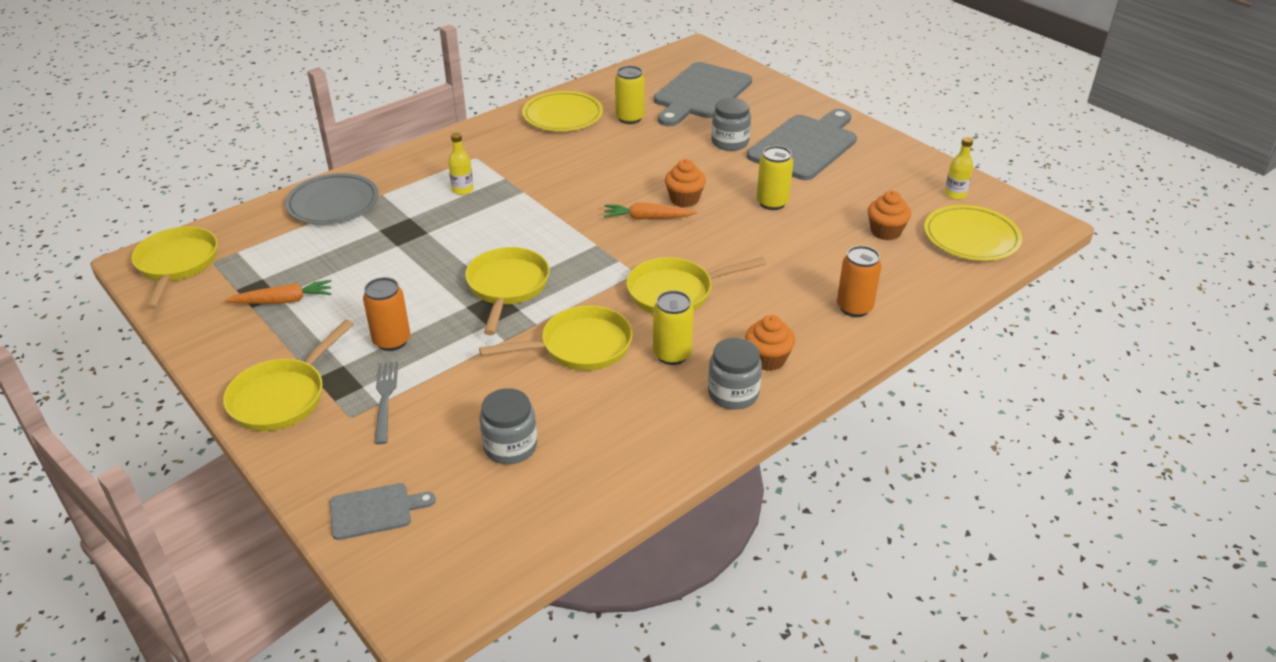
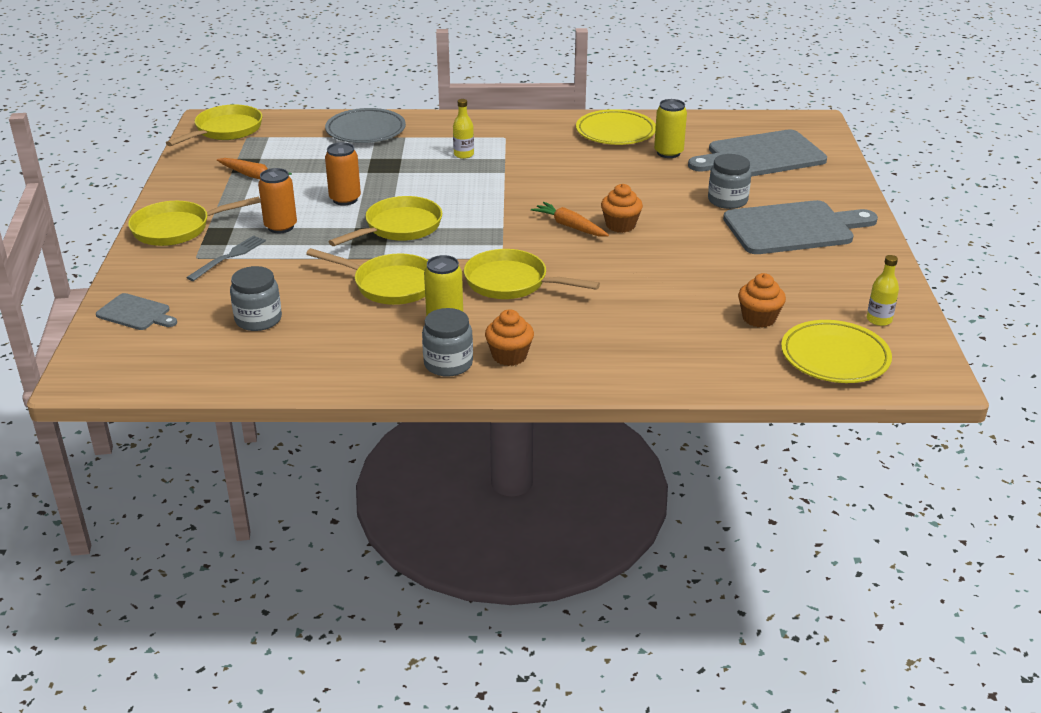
camera: 40 degrees right, 5 degrees down
(772, 203) = (691, 257): yellow can -> none
(854, 308) = (636, 356): orange can -> orange can (345, 199)

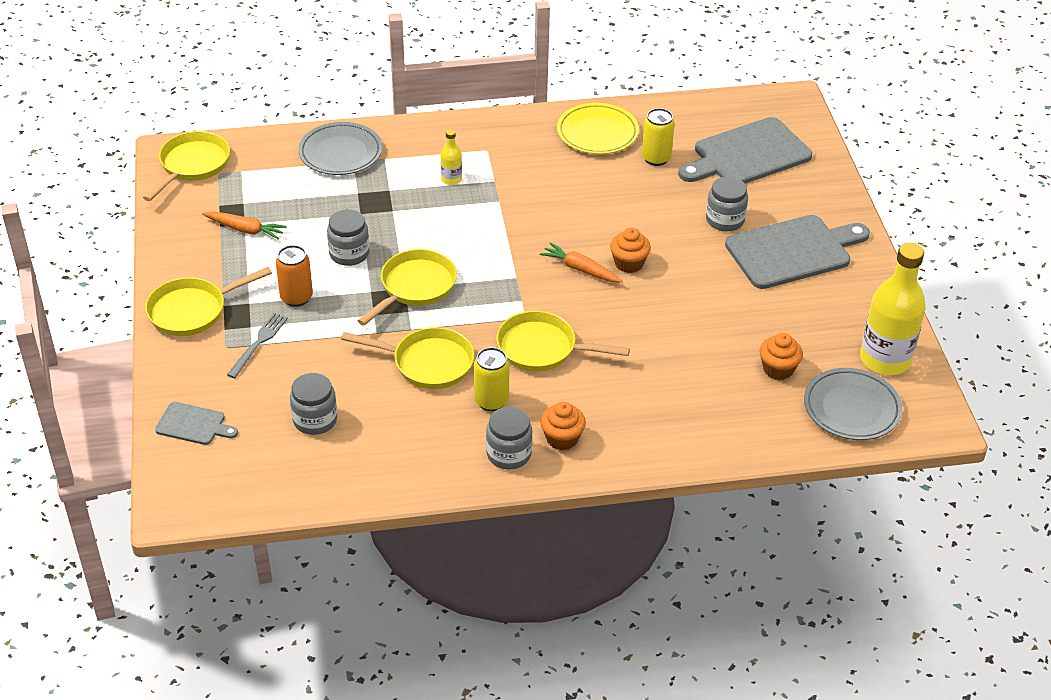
camera: 10 degrees left, 10 degrees up
(345, 199) = (349, 253): orange can -> grey jar
(834, 357) = (851, 408): yellow plate -> grey plate
(879, 320) = (885, 359): yellow bottle -> yellow bottle, size x2.21

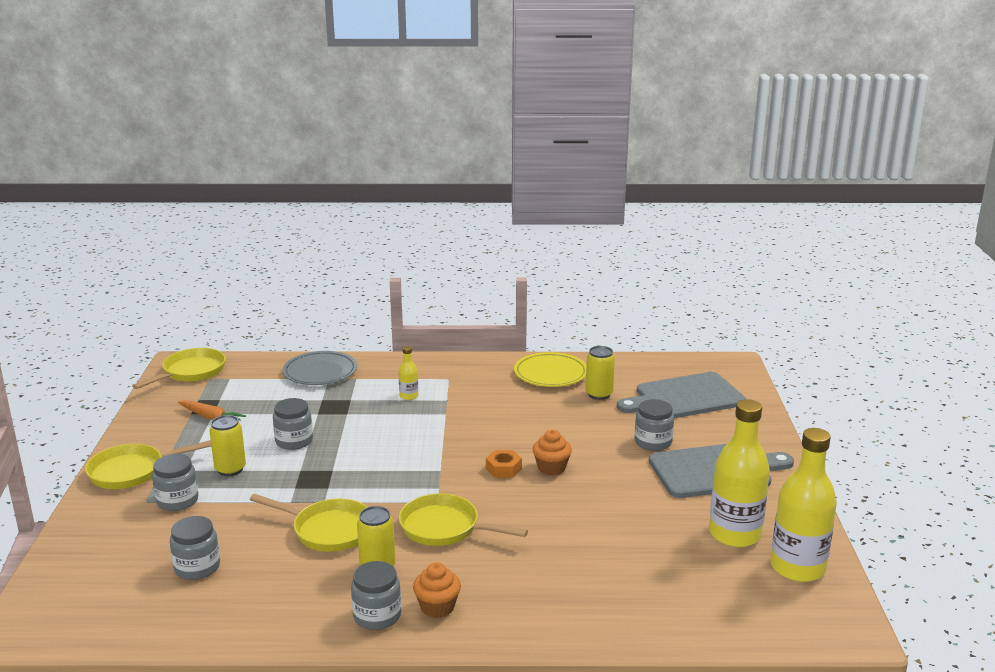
camera: 10 degrees right, 20 degrees down
(193, 424) = (80, 560): grey cutting board -> none
(258, 343) = (177, 501): grey fork -> grey jar
(296, 297) = (230, 469): orange can -> yellow can
(414, 287) = (342, 470): yellow pan -> none
(580, 269) = (503, 469): orange carrot -> orange nut
(778, 369) = (681, 566): orange cupcake -> none
(822, 327) = (734, 534): none -> yellow bottle
(851, 408) = (755, 608): grey plate -> none

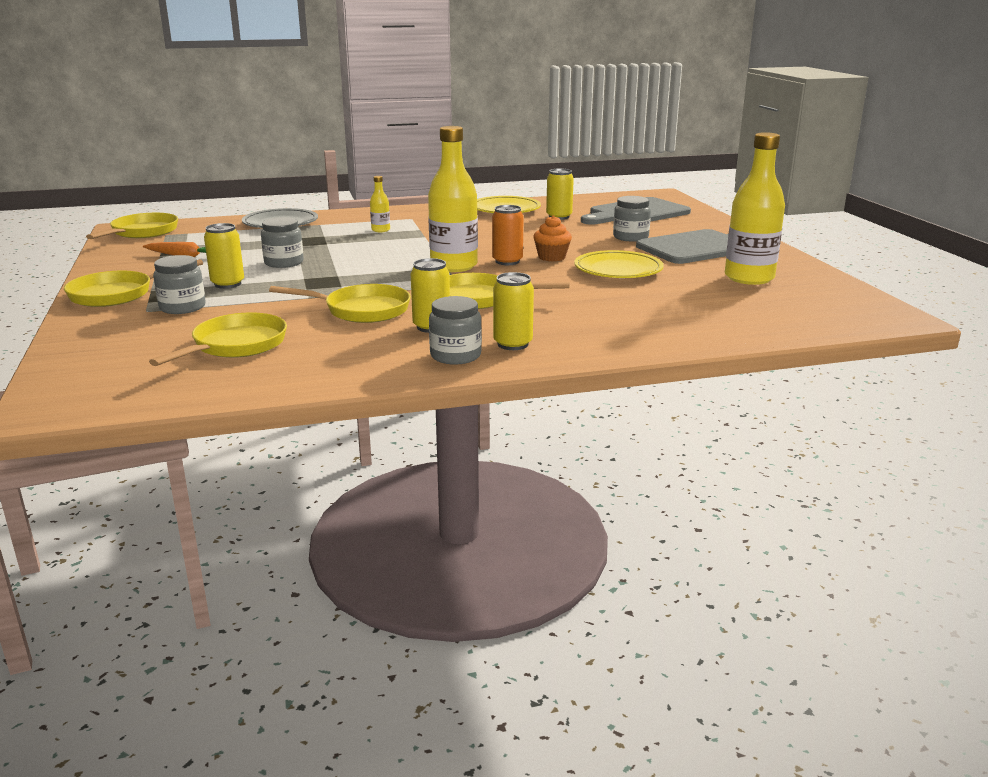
camera: 15 degrees left, 0 degrees up
(197, 567) = (235, 346): grey jar -> yellow pan
(437, 607) = (513, 344): orange cupcake -> yellow can
(503, 469) = (507, 261): orange nut -> orange can
(606, 500) = (618, 270): none -> yellow plate
(797, 568) = (820, 290): yellow bottle -> yellow bottle (454, 266)

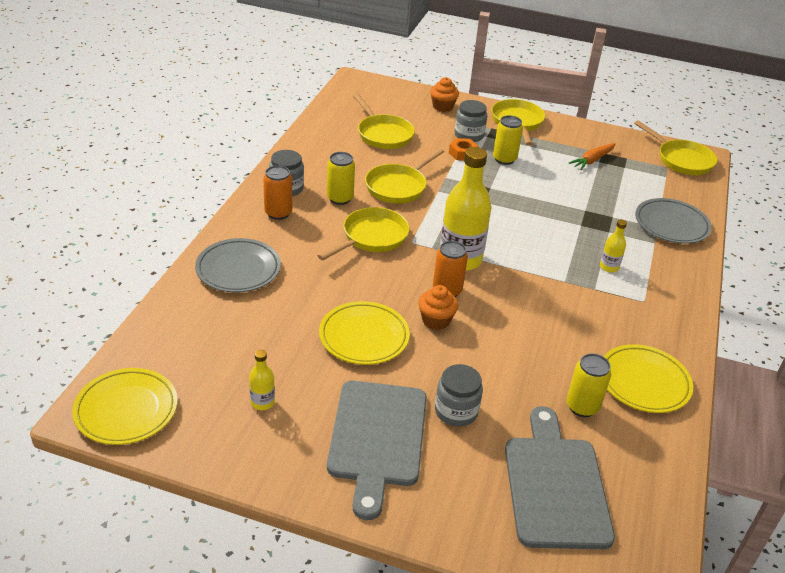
camera: 120 degrees right, 15 degrees up
(104, 335) = (442, 107): none -> orange cupcake
(238, 301) = (462, 153): none -> orange nut
(284, 263) = (539, 192): grey jar -> none
(513, 344) = (278, 213): yellow can -> orange can
(637, 330) = (238, 269): none -> grey plate
(749, 278) = (262, 402): yellow bottle -> yellow bottle, size x0.45
(862, 309) = (126, 410): none -> yellow plate

